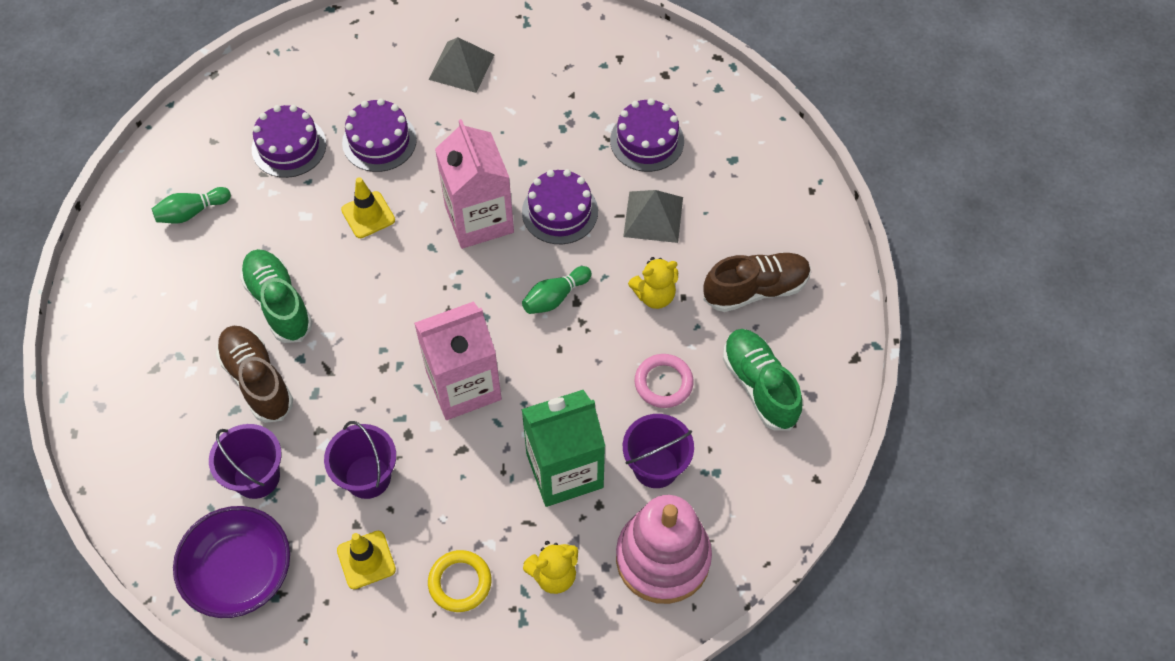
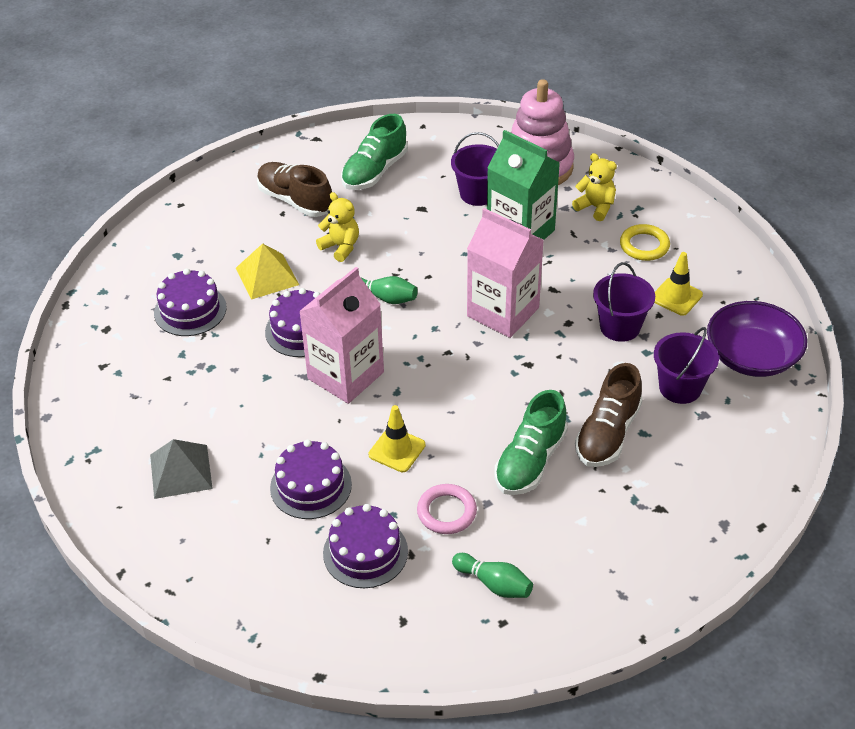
camera: 120 degrees left, 15 degrees down
(653, 217) = (267, 276): grey pyramid -> yellow pyramid
(663, 383) = (411, 214): pink ring -> pink ring (446, 512)

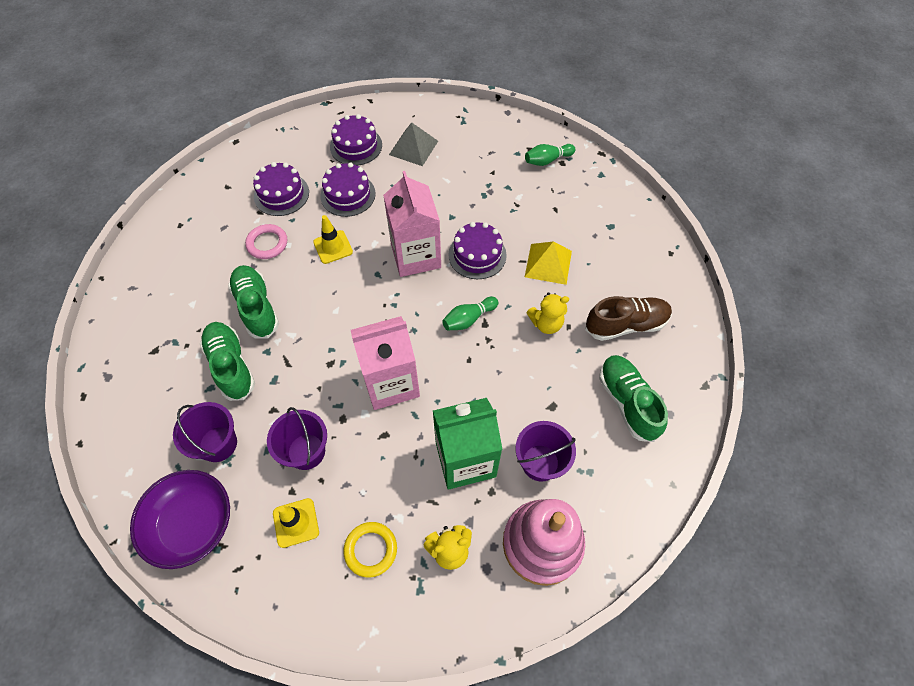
camera: 125 degrees right, 15 degrees up
(190, 310) = (546, 208): purple cake -> purple cake (356, 146)
(494, 584) = (203, 236): green bowling pin -> green bowling pin (547, 160)
(607, 434) = (231, 365): brown shoe -> green shoe

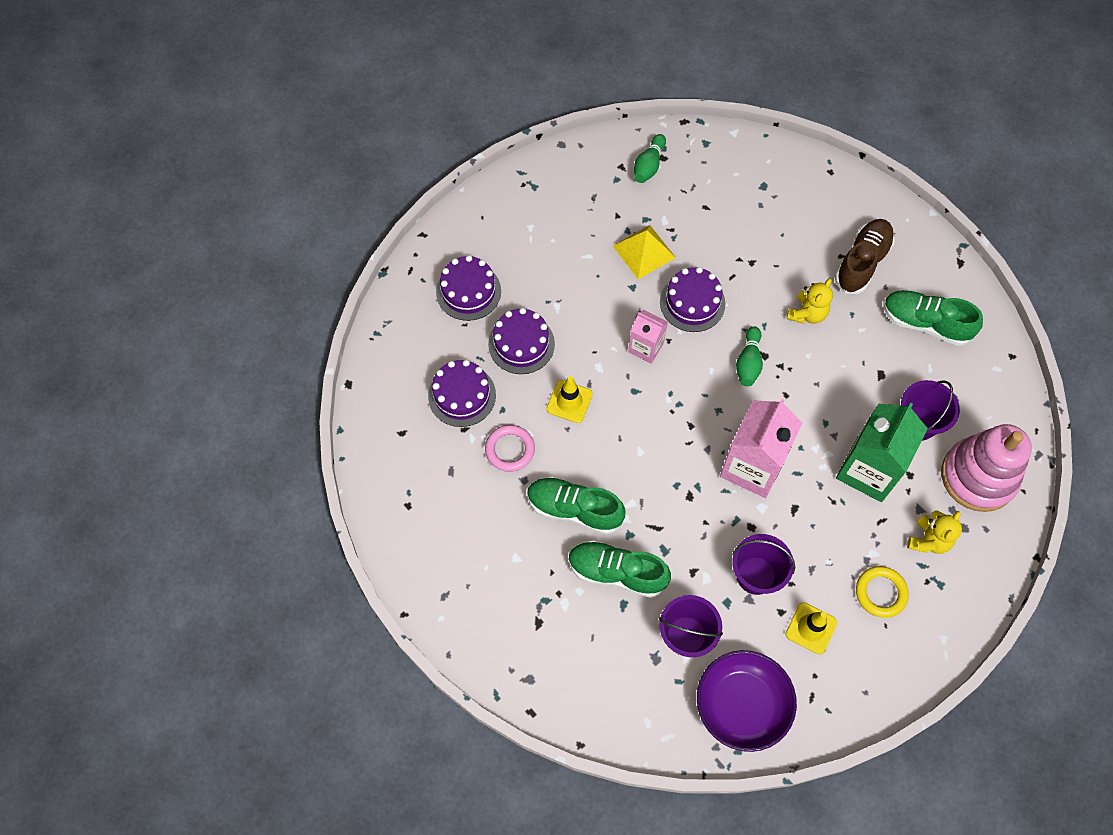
camera: 45 degrees left, 5 degrees up
(413, 147) = (522, 249): grey pyramid -> none
(415, 256) = (645, 347): pink carton -> pink carton, size x0.55
(548, 264) = (753, 261): yellow pyramid -> yellow pyramid (644, 251)

